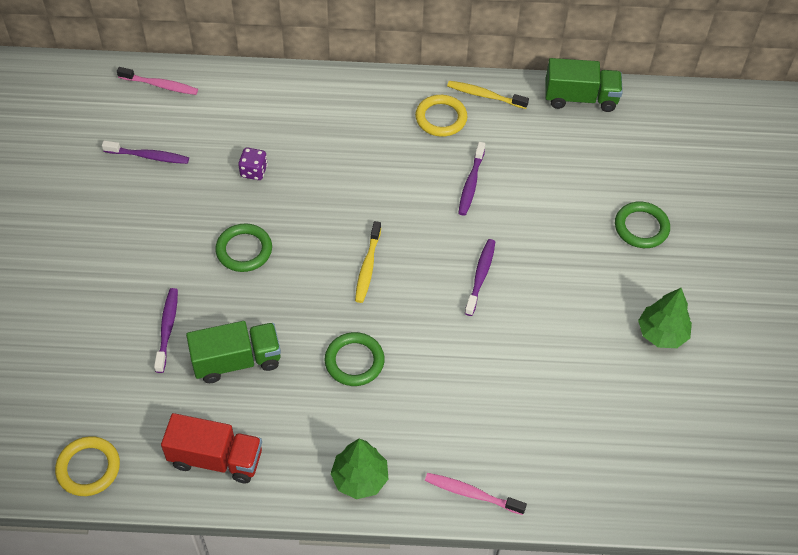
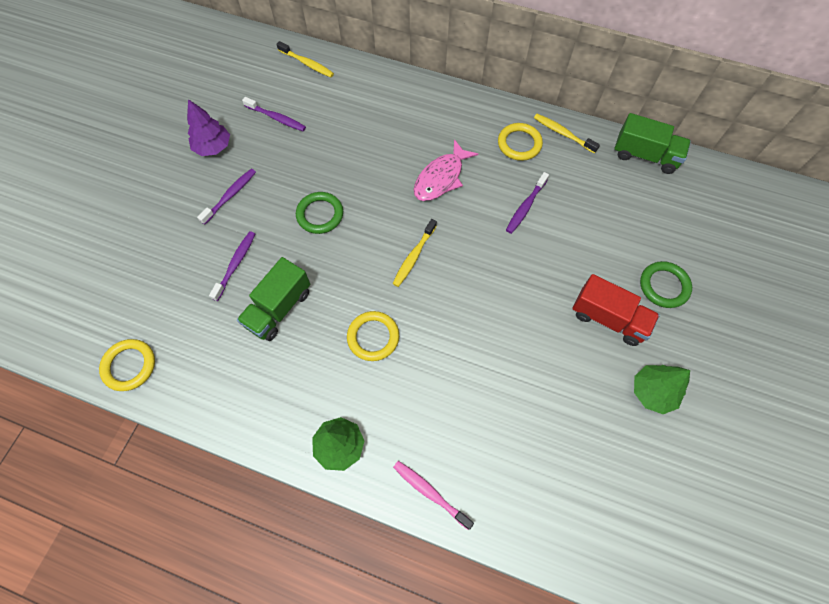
camera: 20 degrees right, 10 degrees up
(85, 207) = (213, 147): none -> purple tree
(160, 85) = (307, 64): pink toothbrush -> yellow toothbrush
(216, 458) = (230, 389): red truck -> red truck (608, 318)
(237, 361) = (279, 308): green truck -> green truck turned 120 degrees clockwise
(254, 171) = (352, 151): purple dice -> none
(354, 361) = (373, 337): green ring -> yellow ring
(367, 176) = (441, 178): none -> pink fish
(480, 276) = (506, 291): purple toothbrush -> purple toothbrush (230, 195)

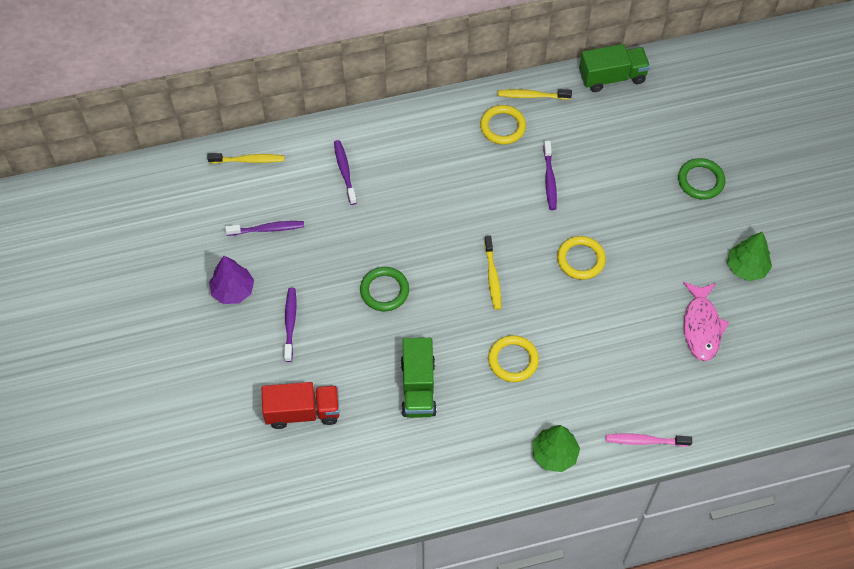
camera: 35 degrees left, 5 degrees down
(129, 366) = (336, 510): yellow ring -> yellow ring (580, 259)
(235, 264) = (349, 376): purple toothbrush -> purple toothbrush (345, 171)
(441, 178) = (461, 196): pink fish -> pink fish (701, 327)
(608, 318) = (678, 232): red truck -> red truck (303, 412)

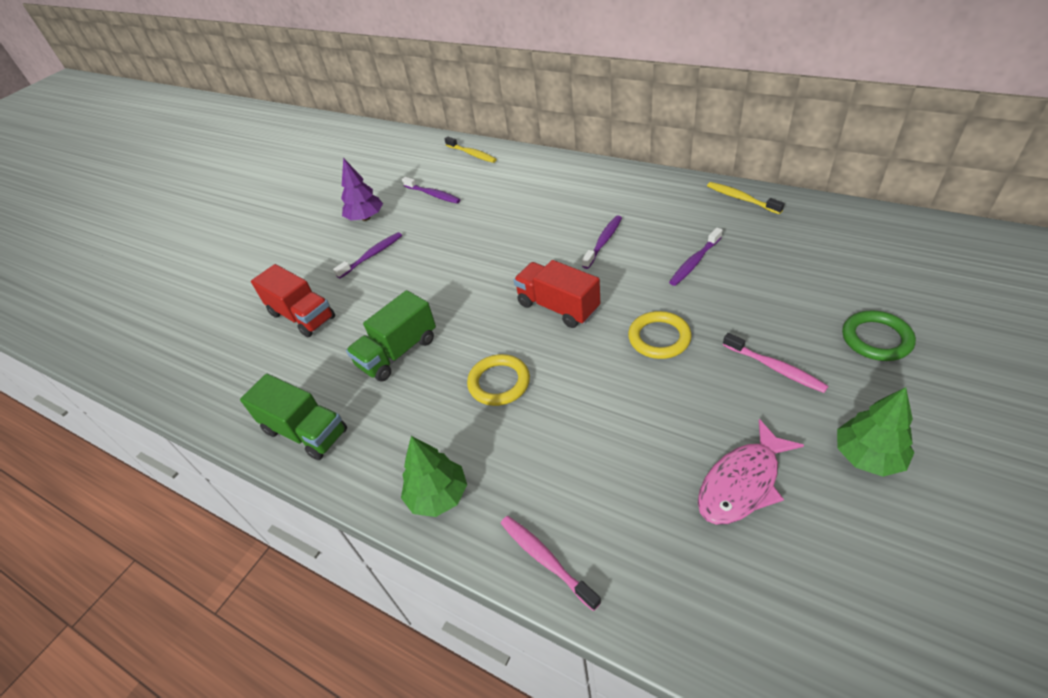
camera: 50 degrees right, 15 degrees down
(345, 171) = (527, 185): purple toothbrush -> purple toothbrush (603, 241)
(384, 291) = (460, 270): green ring -> none
(492, 277) = (558, 307): yellow toothbrush -> red truck
(502, 127) = (689, 208): yellow ring -> none
(612, 77) = (843, 215): green truck -> green truck (305, 431)
(663, 238) = (775, 368): none -> pink toothbrush

